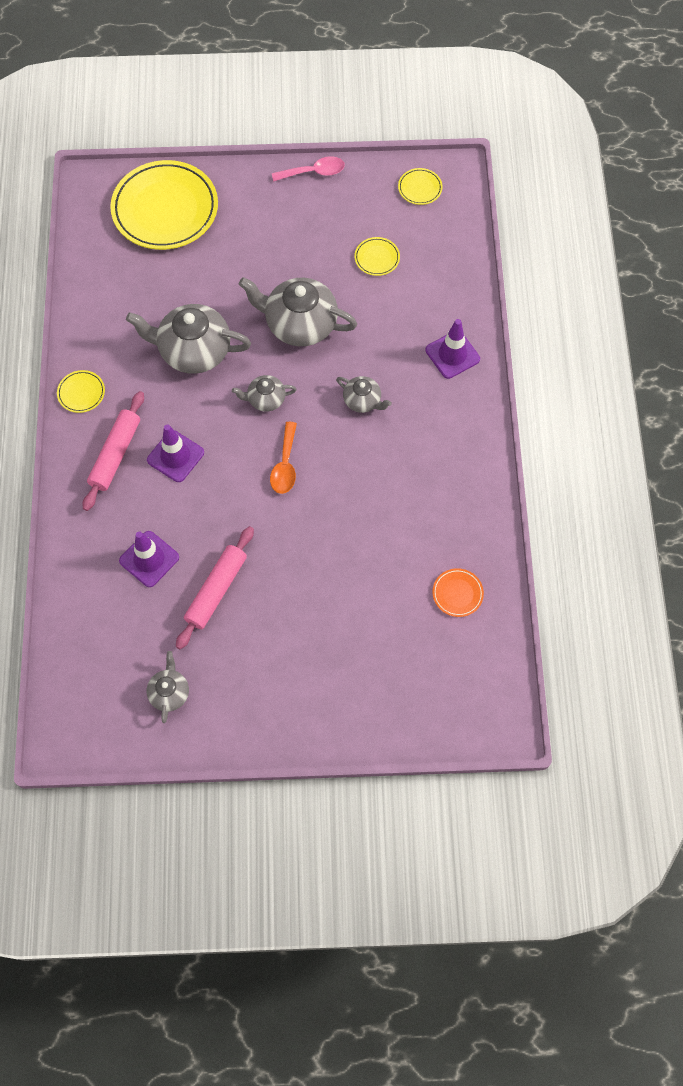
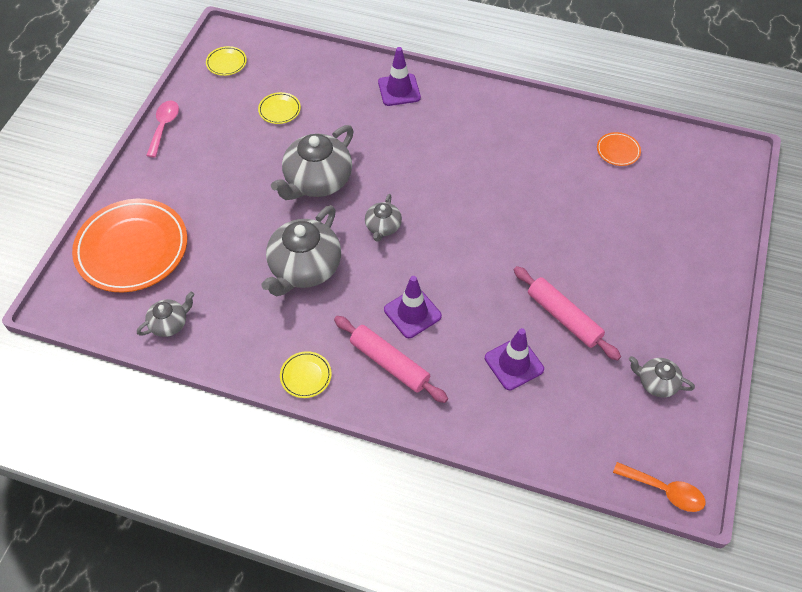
camera: 70 degrees left, 10 degrees down
(165, 209) = (132, 249): yellow plate -> orange plate
(285, 465) = (456, 231): orange spoon -> orange spoon (665, 490)
(363, 400) = (416, 159): grey teapot -> grey teapot (169, 323)

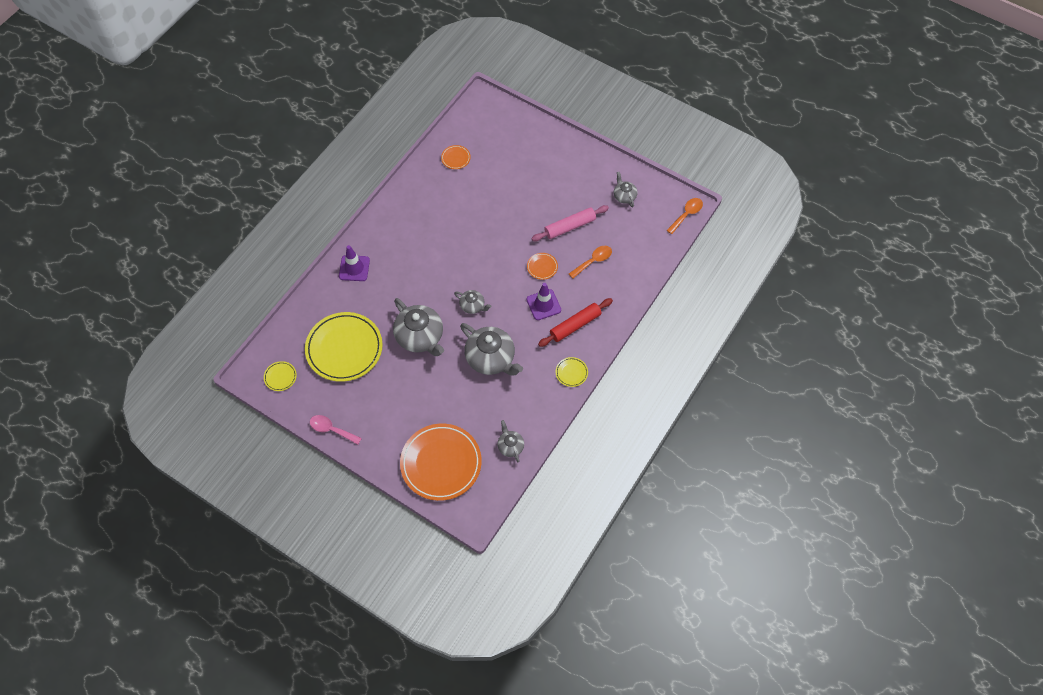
camera: 75 degrees left, 5 degrees up
(279, 110) = (344, 349): yellow plate -> yellow plate, size x2.39
(389, 363) = (575, 325): pink rolling pin -> red rolling pin
(477, 296) = (542, 267): none -> orange plate
(514, 363) = (593, 261): purple traffic cone -> orange spoon
(656, 383) = (624, 196): grey teapot -> grey teapot turned 120 degrees clockwise

